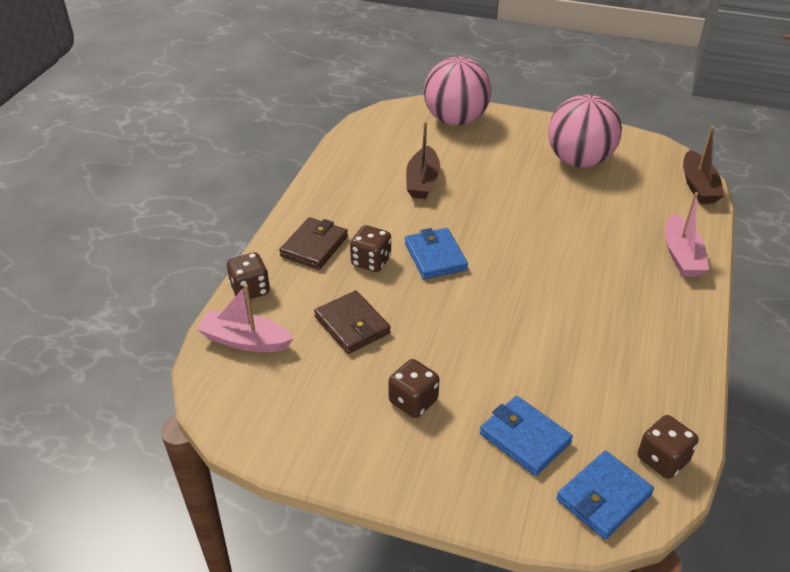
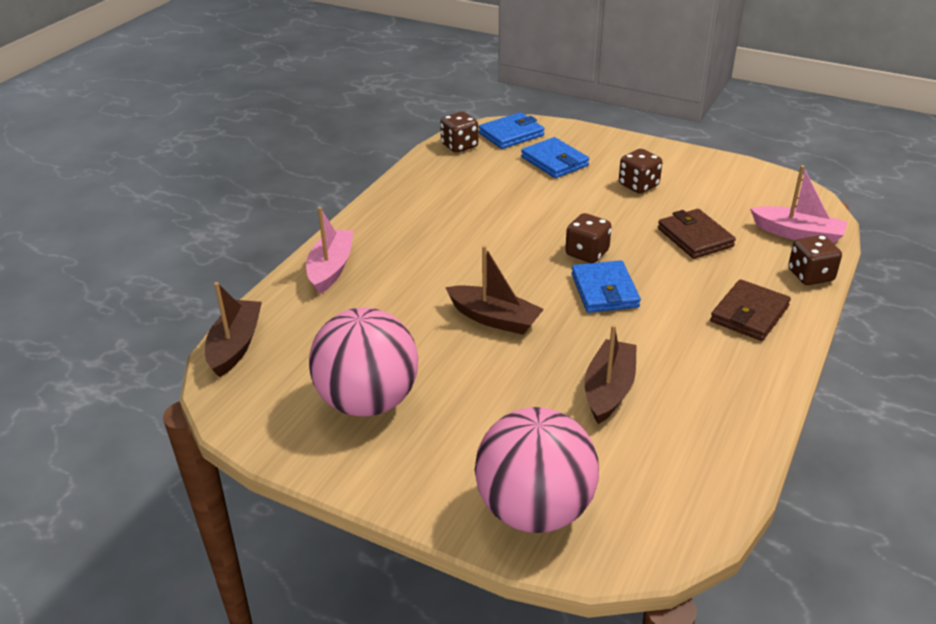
camera: 170 degrees left, 5 degrees down
(371, 261) = (679, 292): brown dice -> brown dice (587, 253)
(519, 223) = (494, 319): none -> brown boat

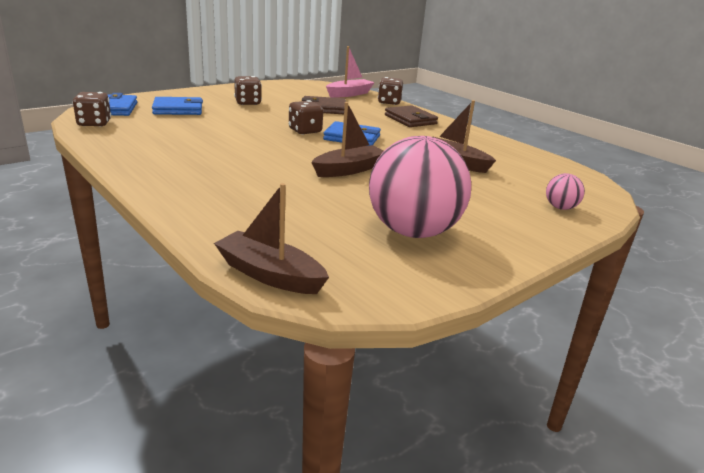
camera: 70 degrees left, 10 degrees down
(331, 269) = (199, 205): pink boat -> none
(534, 510) = (560, 208): pink ball -> pink ball, size x0.42

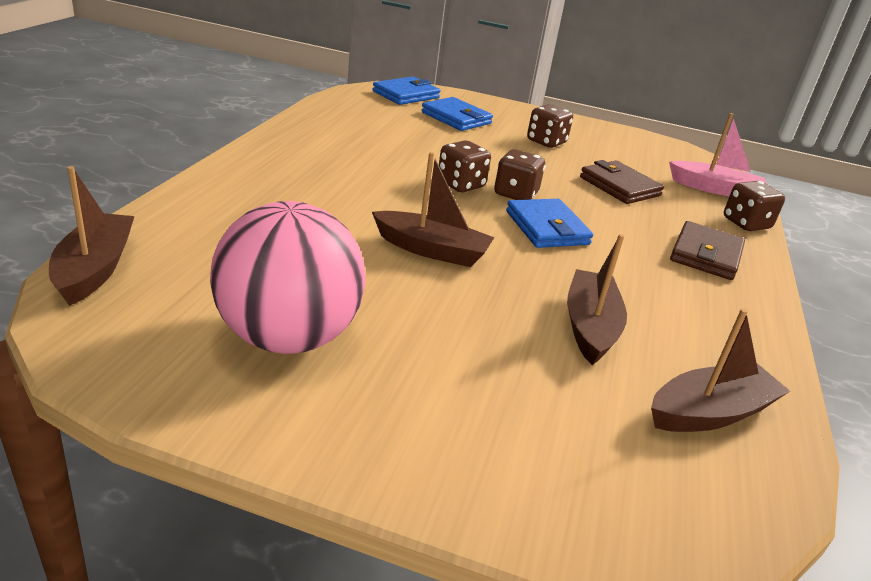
camera: 55 degrees right, 5 degrees up
(94, 123) = (354, 99): brown dice -> brown dice (460, 185)
(531, 165) = (710, 413): none -> brown boat
(560, 208) = (550, 477): pink ball -> none

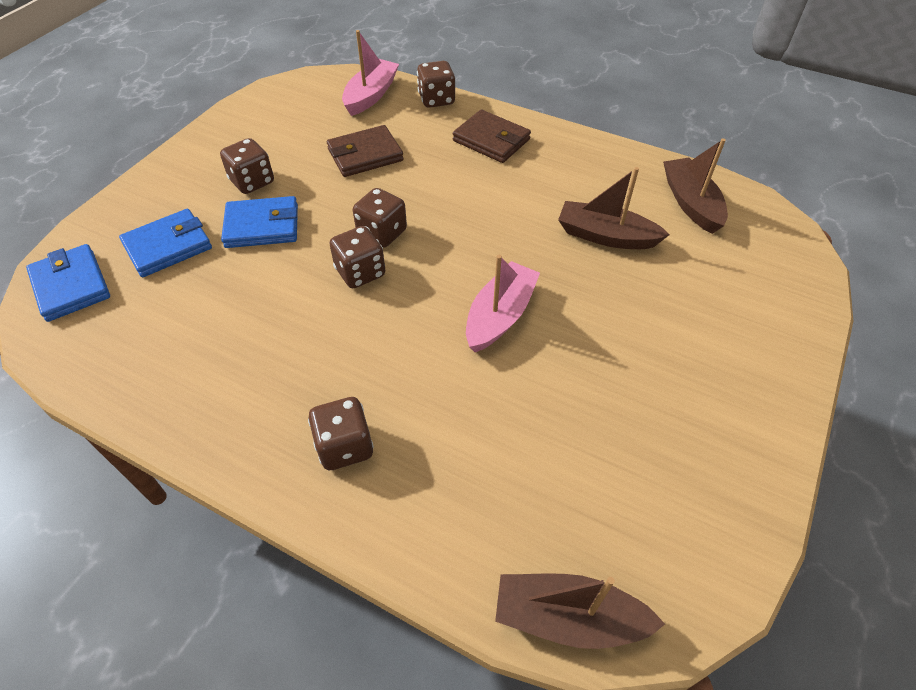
camera: 75 degrees left, 20 degrees up
(273, 180) = (345, 446): none -> brown dice
(288, 337) = (657, 434): pink ball -> none
(431, 250) = (500, 316): brown boat -> pink boat
(547, 228) = (452, 226): blue wallet -> blue wallet (262, 226)

